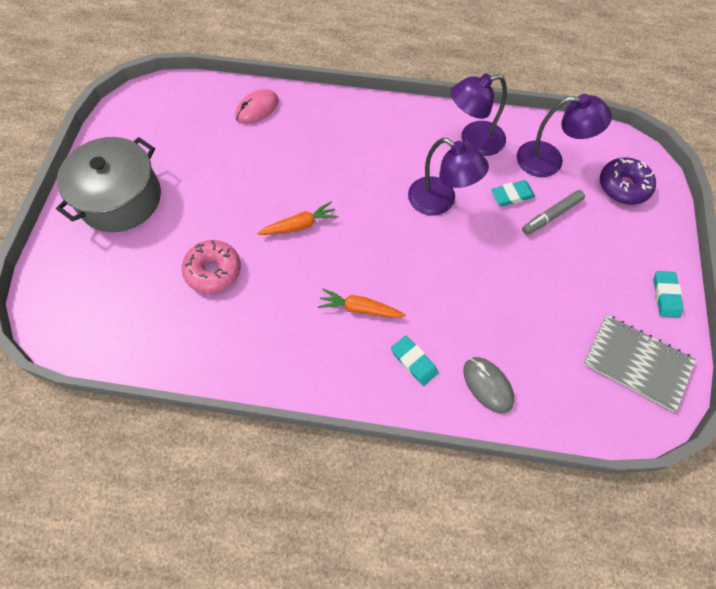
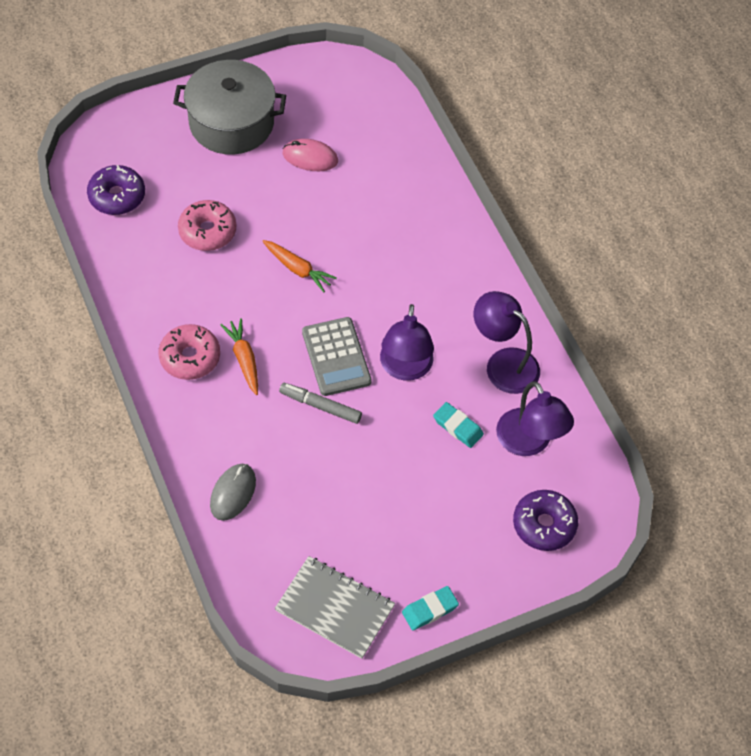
camera: 55 degrees right, 5 degrees down
(119, 323) = (117, 196): none -> purple donut
(257, 109) = (405, 164): pink mouse -> pink mouse (310, 157)
(330, 350) = (190, 357): none -> pink donut
(400, 241) = (336, 357): none -> grey calculator
(414, 361) = (219, 425): turquoise eraser -> none
(551, 215) = (457, 472): grey marker -> grey marker (320, 406)
(637, 363) = (335, 608): grey notebook -> grey notebook turned 60 degrees counterclockwise

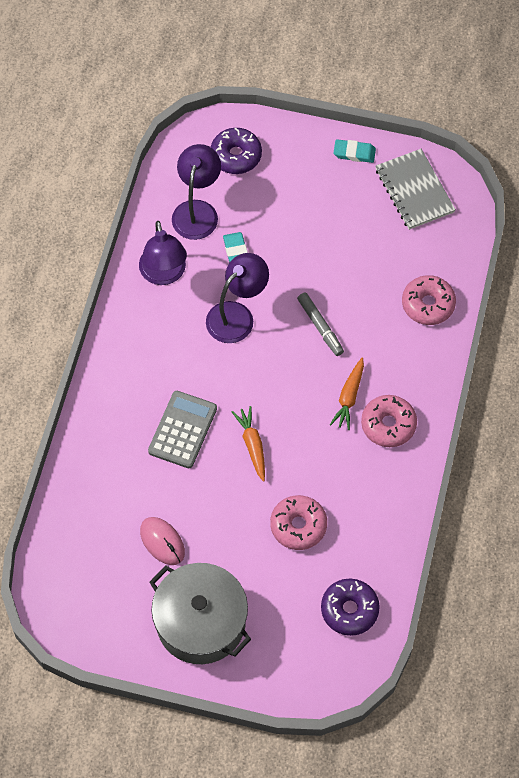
camera: 140 degrees left, 5 degrees up
(233, 493) = (428, 304): grey mouse -> pink donut
(336, 357) = (279, 355): grey calculator -> grey calculator (182, 430)

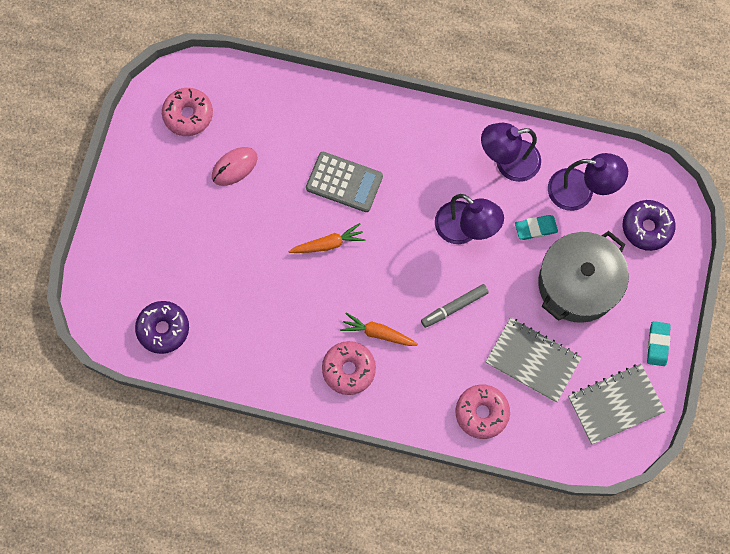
camera: 90 degrees right, 10 degrees up
(201, 622) = (158, 200): grey pot -> grey pot (578, 284)
(298, 526) = (246, 285): pink donut -> pink donut (188, 115)
(373, 259) = (532, 360): none -> grey notebook

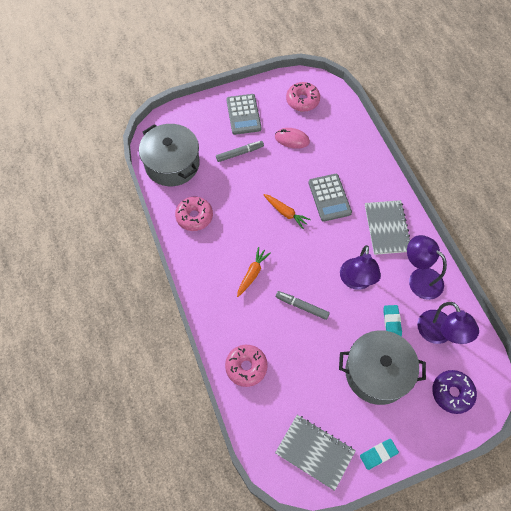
camera: 55 degrees right, 10 degrees down
(155, 197) = (243, 114): none -> grey calculator
(163, 329) = (172, 164): purple donut -> grey pot
(208, 240) = (239, 153): none -> grey marker
(349, 369) = (218, 272): pink donut -> pink donut (194, 217)
(378, 333) = (252, 274): orange carrot -> orange carrot turned 45 degrees clockwise
(532, 360) = (304, 377): grey notebook -> grey notebook (387, 228)
(535, 228) = (392, 322): turquoise eraser -> turquoise eraser turned 45 degrees clockwise

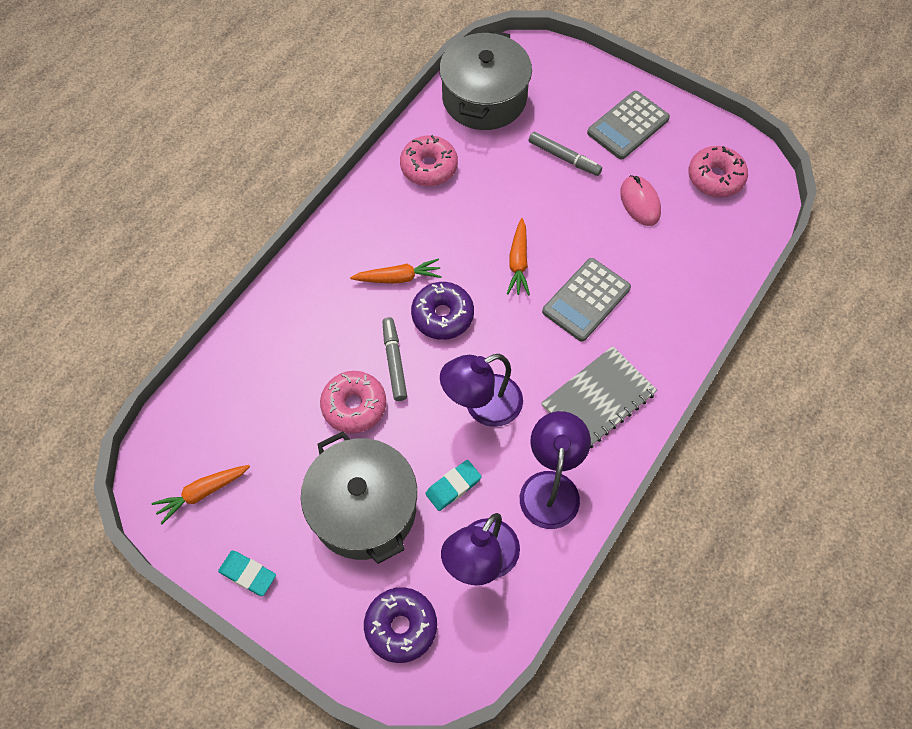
camera: 55 degrees right, 0 degrees up
(246, 367) = (265, 347): pink donut -> pink donut (354, 406)
(291, 267) = (442, 315): none -> purple donut
(314, 452) = (202, 493): grey notebook -> orange carrot

